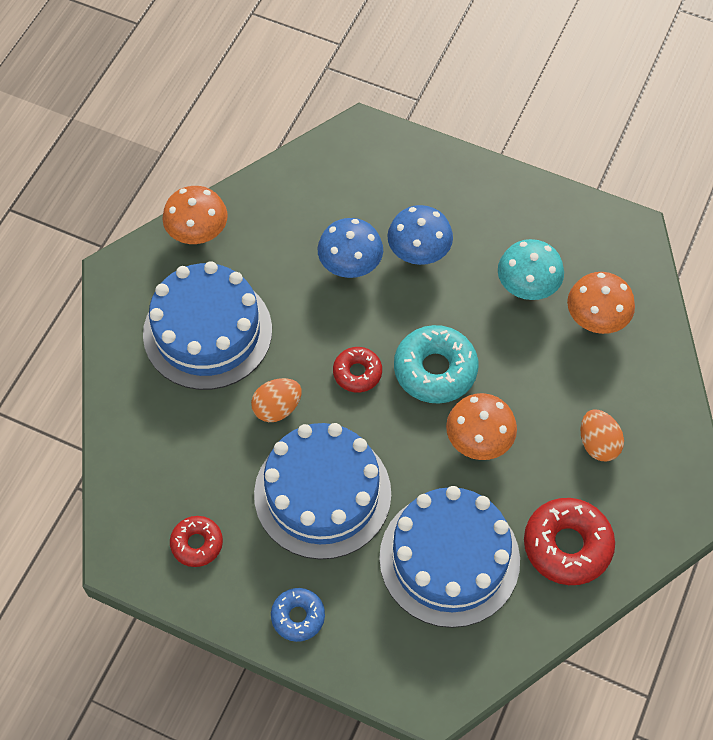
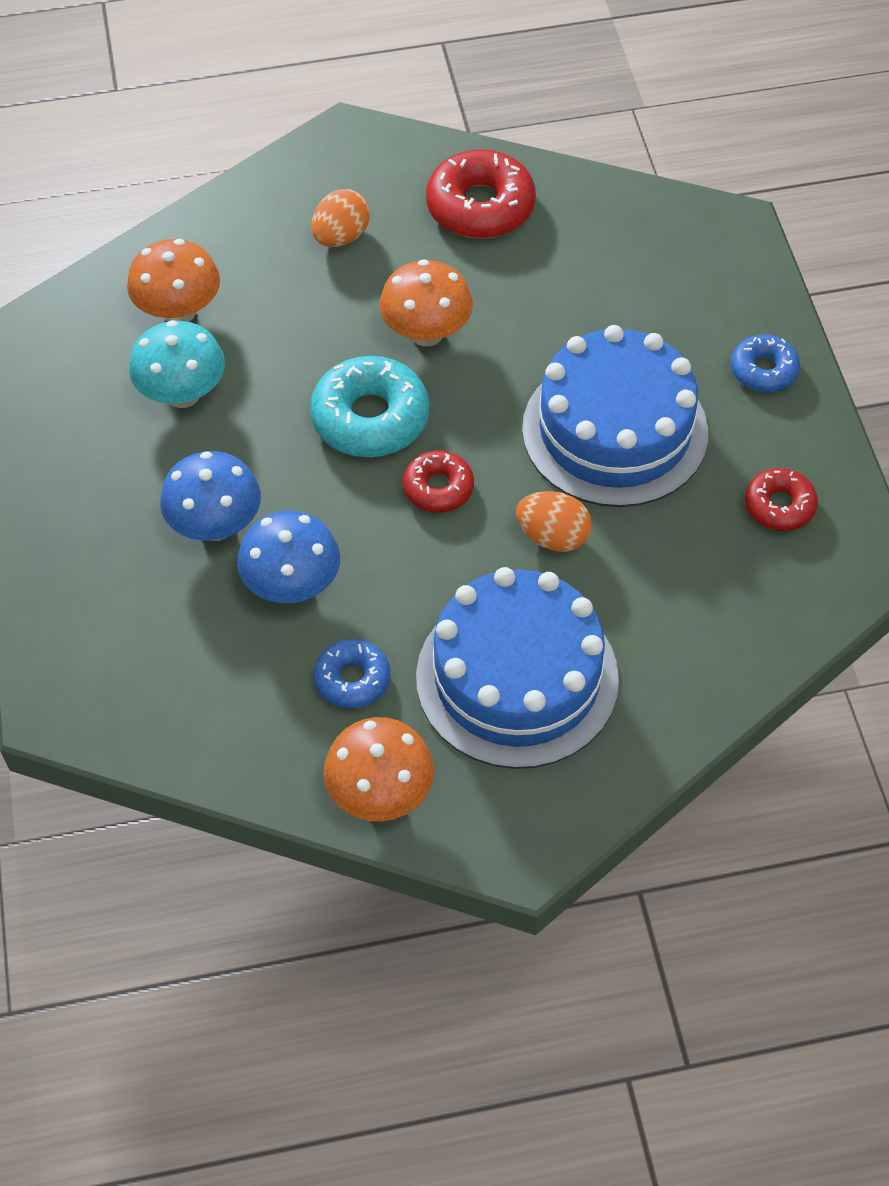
camera: 125 degrees left, 5 degrees down
(271, 259) = (352, 679): none -> blue donut
(449, 559) = (583, 287): blue cake -> none

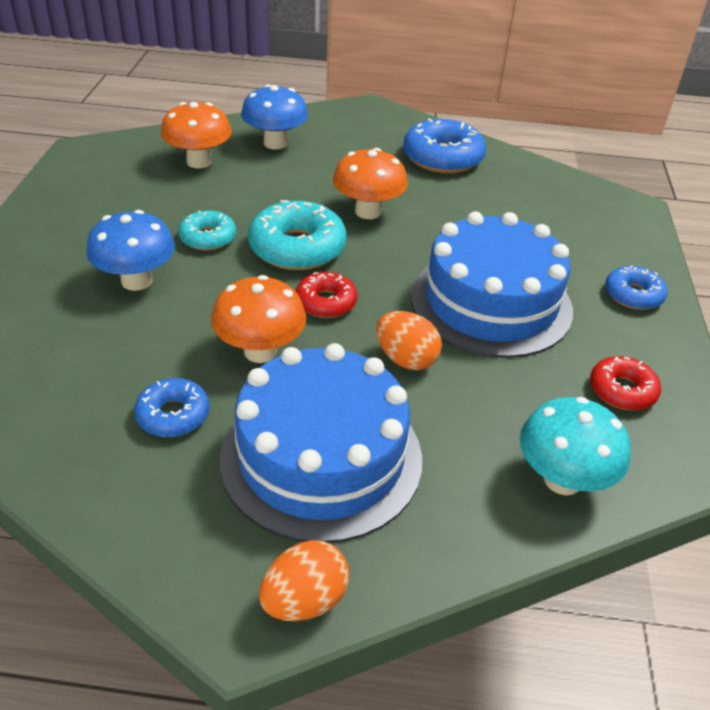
camera: 15 degrees right, 15 degrees down
(183, 394) = (169, 202): turquoise mushroom -> turquoise mushroom (562, 479)
(260, 436) = (208, 238): none -> turquoise donut
(292, 586) = (168, 334): blue mushroom -> blue mushroom (275, 143)
(341, 237) = (335, 151): orange egg -> orange egg (304, 600)
(381, 794) = (138, 518): orange mushroom -> orange mushroom (260, 351)
(480, 207) = (442, 157): red donut -> blue donut

